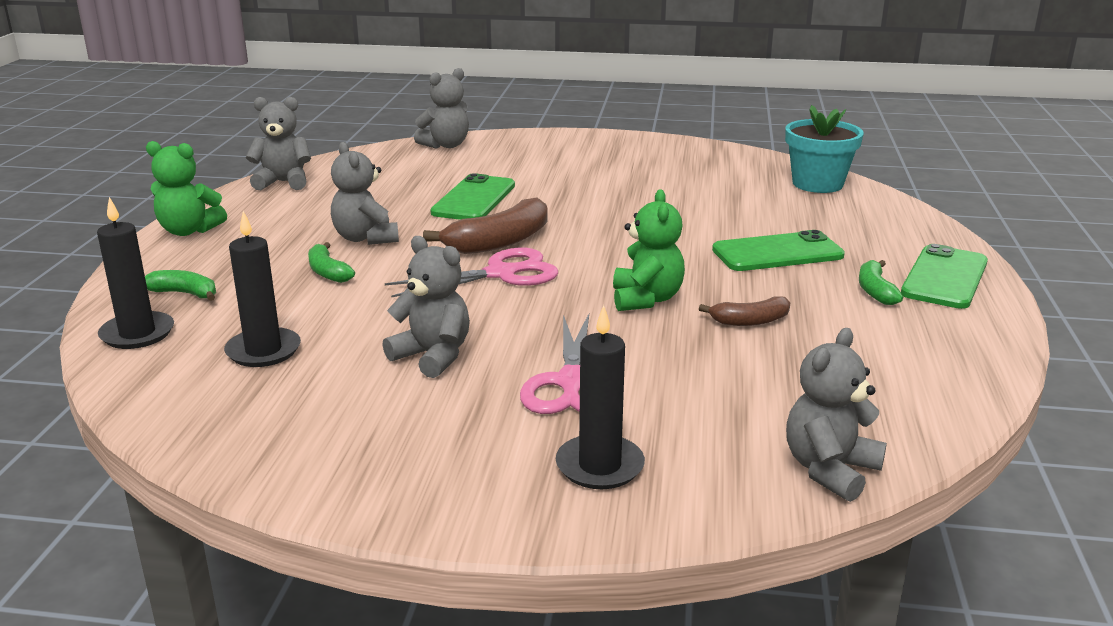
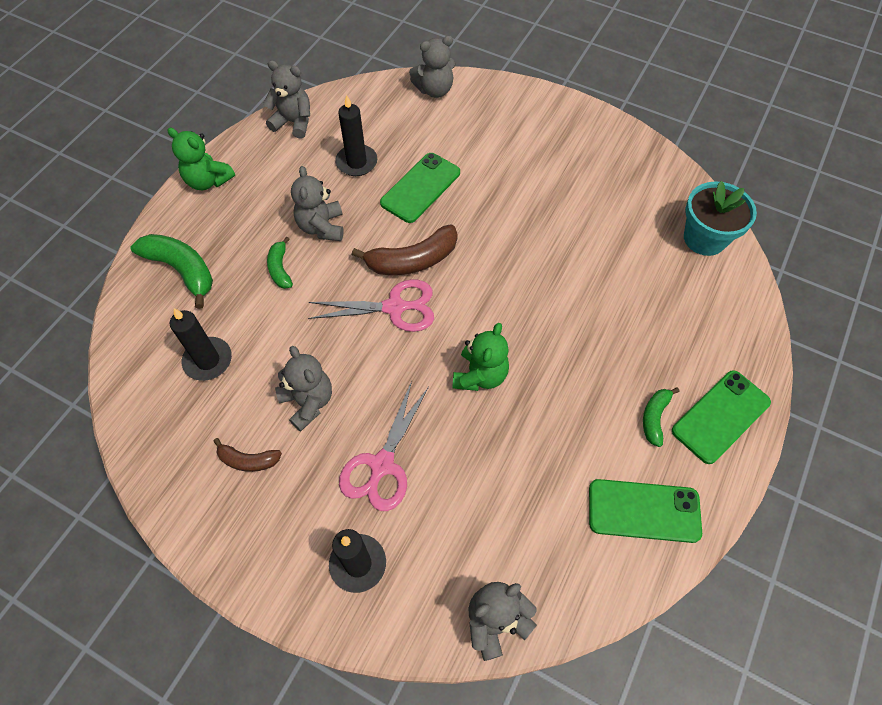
camera: 20 degrees right, 35 degrees up
(137, 334) = (140, 314): black candle -> black candle (356, 162)
(185, 293) = (182, 270): green banana -> green banana, size x1.77
(750, 321) = (539, 429): brown banana -> brown banana (248, 460)
(777, 253) = (610, 339): green phone -> green phone (644, 510)

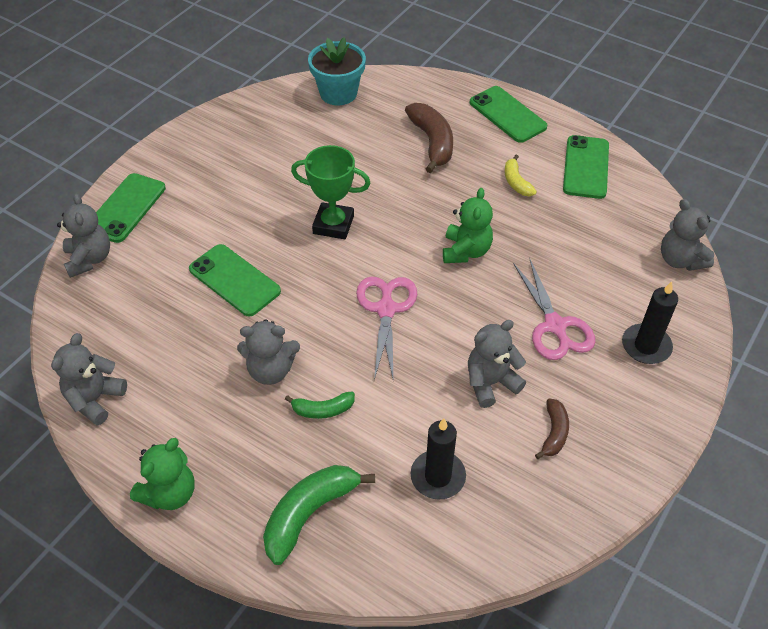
camera: 85 degrees left, 10 degrees down
(356, 162) = (181, 336): black candle -> none
(382, 465) = (555, 326): pink scissors -> pink scissors turned 45 degrees clockwise
(412, 260) = (330, 292): brown banana -> brown banana (432, 142)
(480, 375) = (466, 251): green teddy bear -> green teddy bear turned 75 degrees clockwise
(497, 101) = (126, 208): none -> green phone
(500, 254) = (333, 225): none -> green trophy
(598, 426) = (516, 182): none -> yellow banana
(654, 417) = (508, 149): green banana -> none

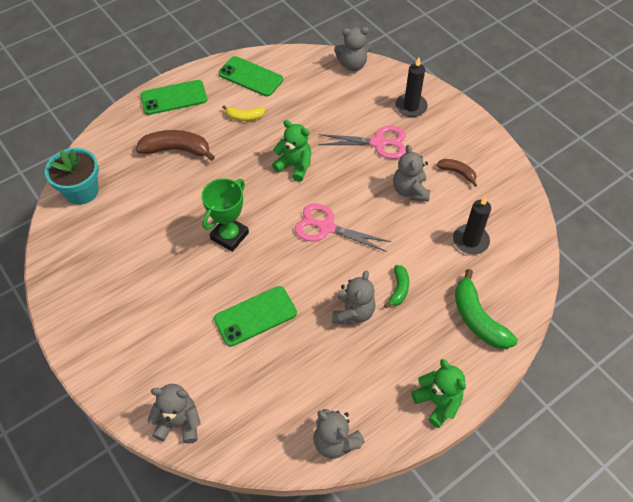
camera: 70 degrees left, 5 degrees up
(126, 208) = (131, 381): green phone -> none

